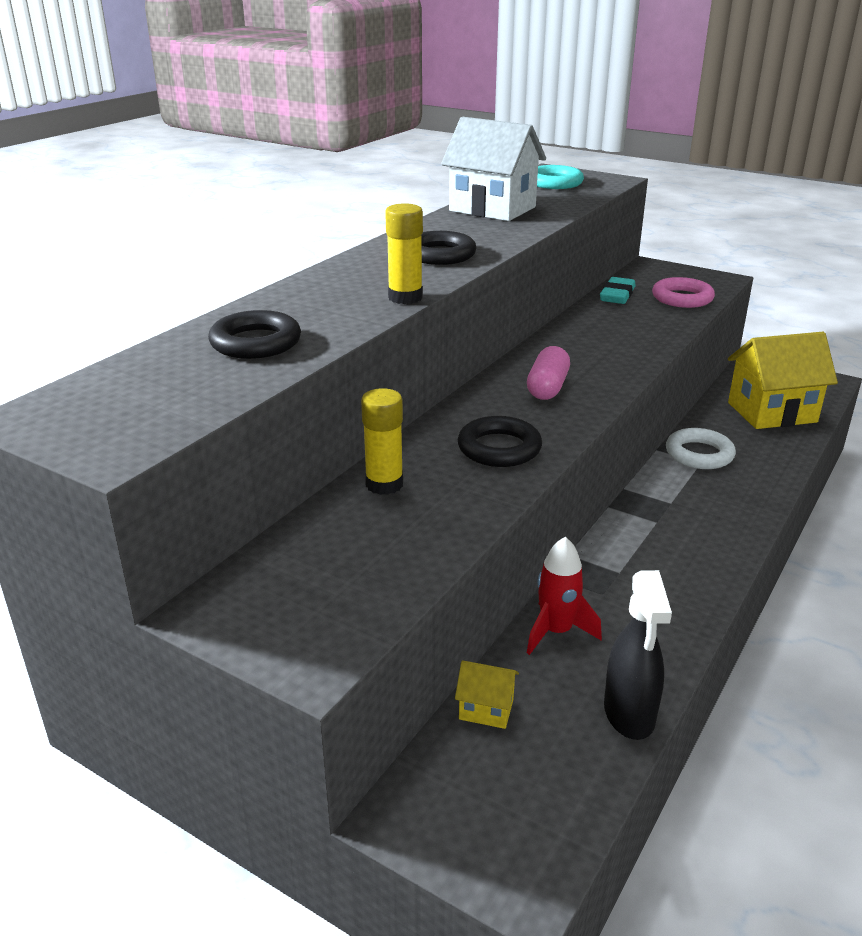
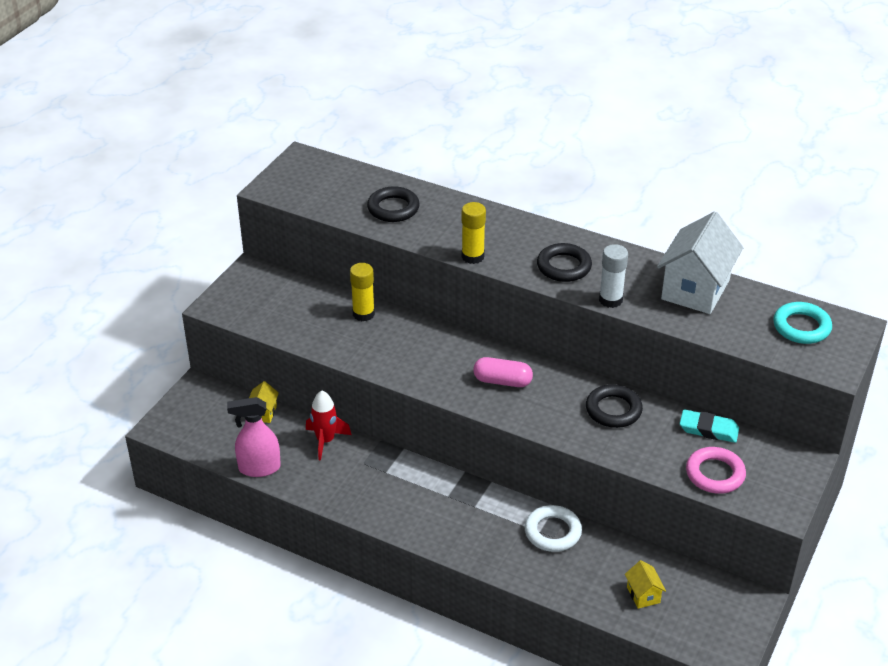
camera: 85 degrees right, 10 degrees up
(499, 448) = (410, 358): black ring -> black ring (613, 410)
(509, 239) = (610, 300): none -> white glue stick
(629, 714) = (259, 468): black spray bottle -> pink spray bottle
(772, 412) = (643, 595): yellow house -> yellow house, size x0.44

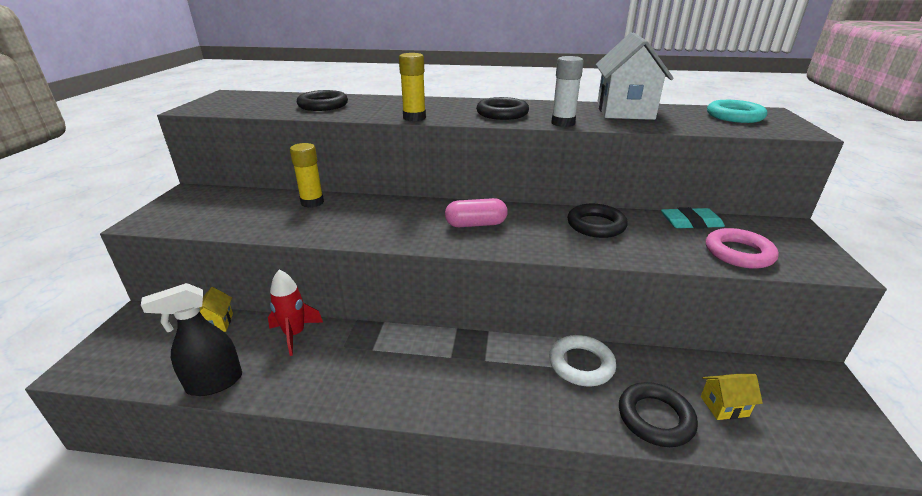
camera: 20 degrees left, 10 degrees down
(259, 468) = (214, 383): pink spray bottle -> black spray bottle
(580, 587) = (655, 418): none -> black ring
(643, 595) = (724, 406): yellow house -> yellow house turned 60 degrees counterclockwise

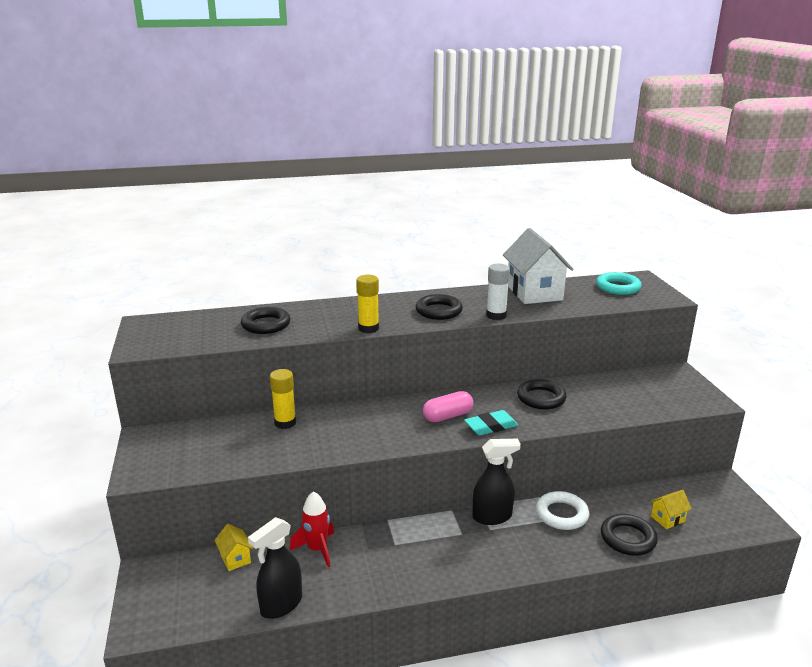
camera: 20 degrees left, 5 degrees down
(496, 346) = (492, 517): none -> black spray bottle
(691, 222) = (608, 382): turquoise eraser -> turquoise eraser (491, 426)
(738, 253) = (650, 402): pink ring -> none

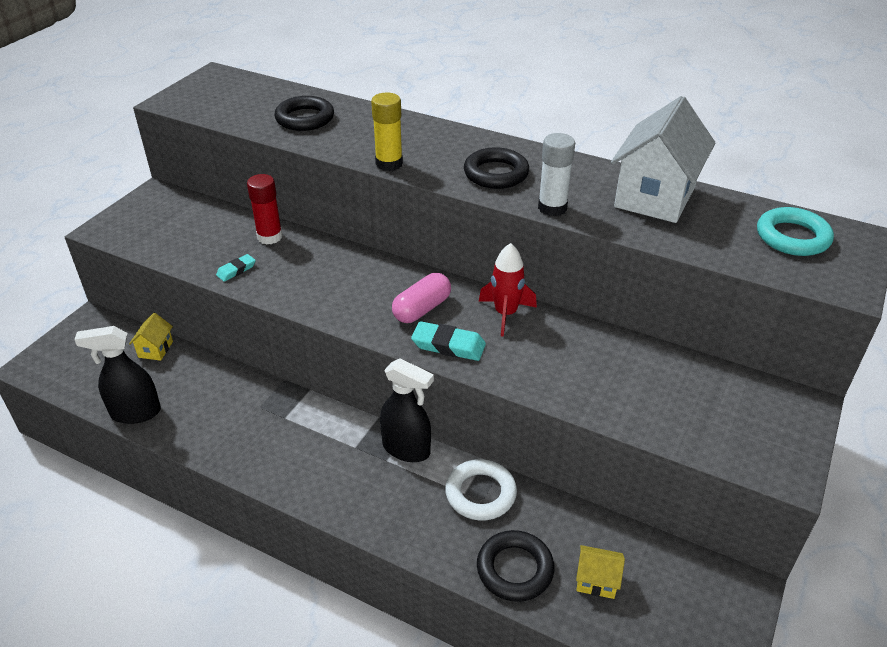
camera: 40 degrees right, 15 degrees up
(285, 423) = (270, 237): yellow glue stick -> red glue stick
(293, 451) = (236, 270): none -> turquoise eraser
(317, 549) = (220, 381): red rocket -> red rocket (505, 314)
(448, 416) = (422, 309): pink capsule -> pink capsule turned 60 degrees counterclockwise
(541, 398) = (556, 342): black ring -> none

